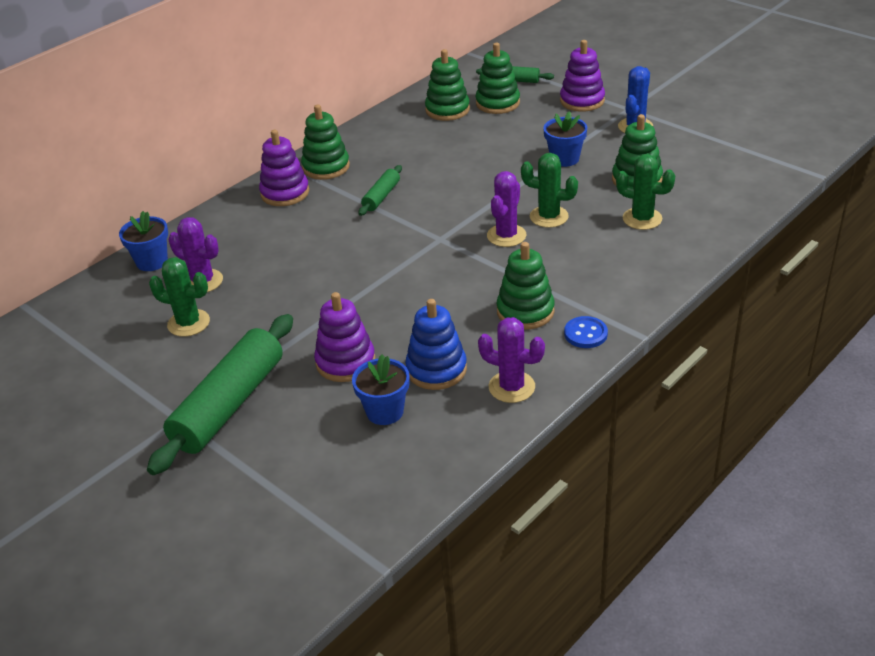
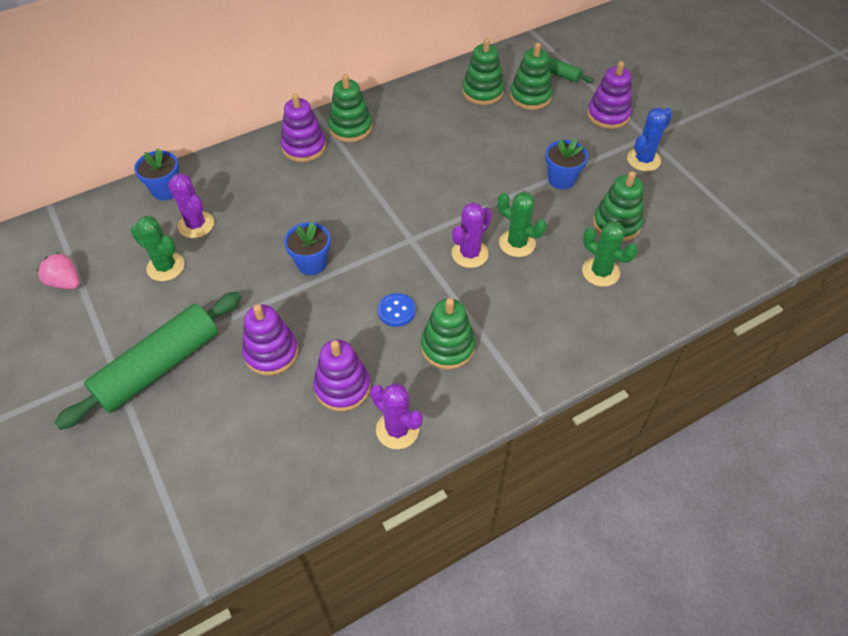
camera: 15 degrees right, 15 degrees up
(81, 363) = (65, 282): none -> pink strawberry
(381, 196) = (382, 175): green rolling pin -> none
(385, 411) = (279, 419): blue flower pot -> blue flower pot (312, 263)
(436, 369) = (342, 387): blue stacking toy -> purple stacking toy
(585, 334) = (489, 391): blue button -> blue button (396, 311)

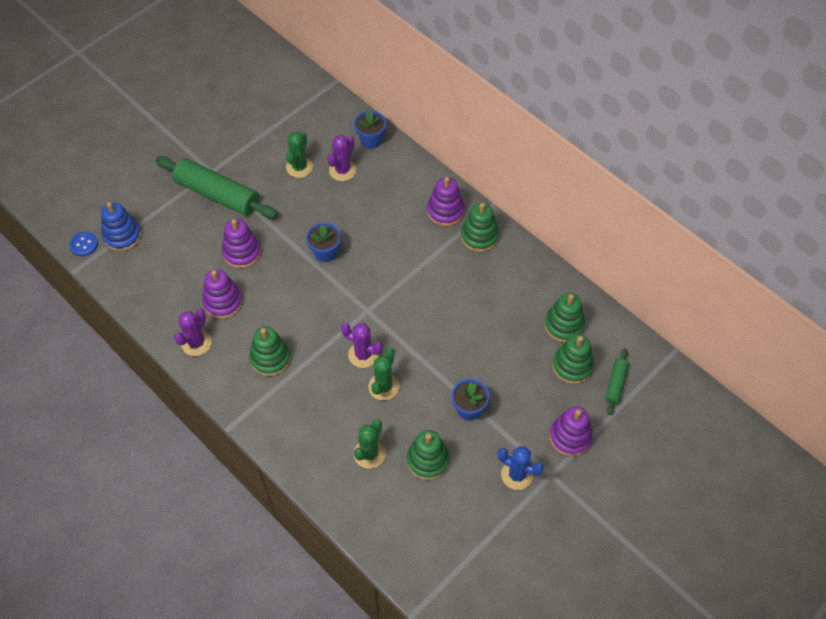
camera: 75 degrees right, 5 degrees up
(65, 282) = (272, 118): pink strawberry -> none
(168, 507) = (122, 236): none -> blue stacking toy
(396, 311) = (295, 318): blue button -> blue button (84, 244)

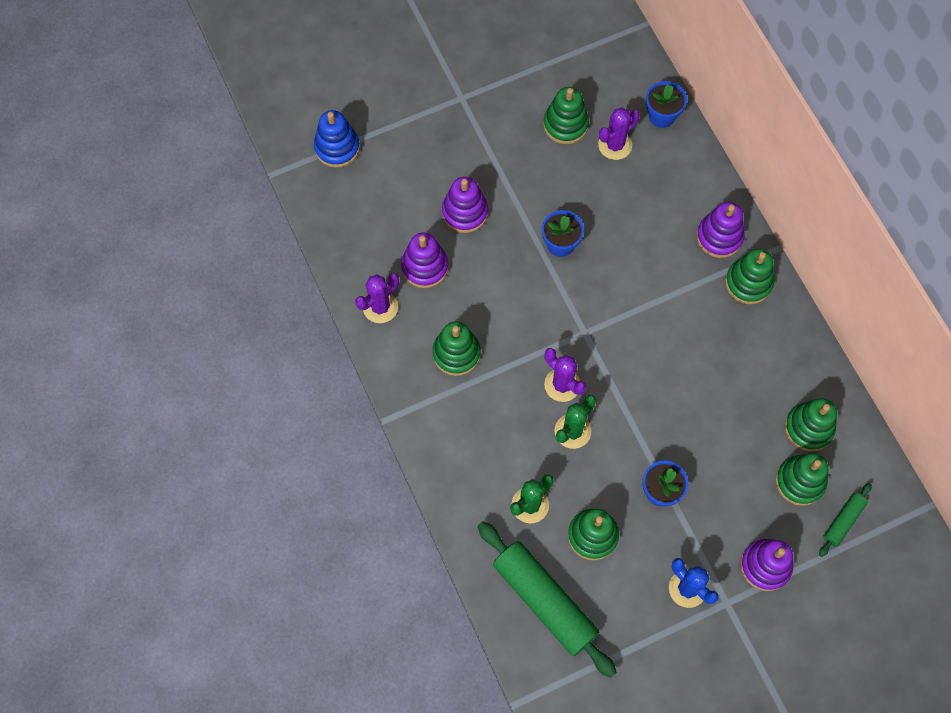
camera: 20 degrees right, 10 degrees up
(84, 244) = (292, 145): blue button -> none
(217, 194) = (459, 130): green rolling pin -> green rolling pin (544, 600)
(299, 167) = (565, 125): green cactus -> green stacking toy

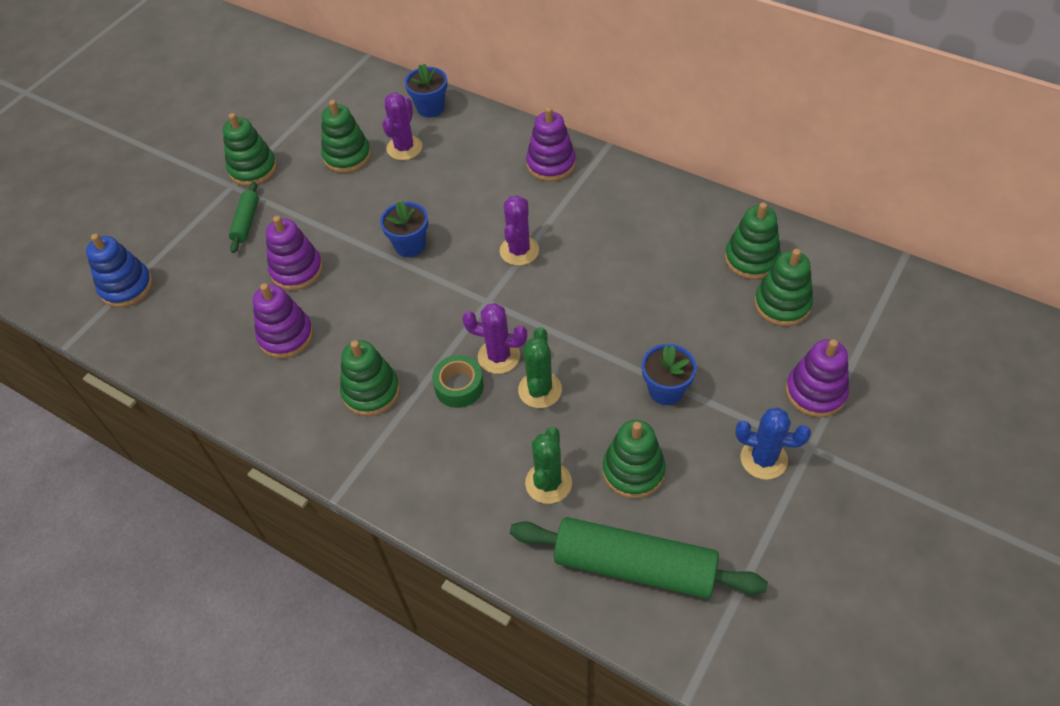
camera: 30 degrees left, 15 degrees down
(380, 307) = (261, 397): purple cactus -> purple cactus (519, 251)
(518, 390) = (459, 386): none -> green tape
(748, 283) = (604, 182): green stacking toy -> green stacking toy (253, 169)
(843, 521) = (847, 312): green rolling pin -> green rolling pin (246, 222)

